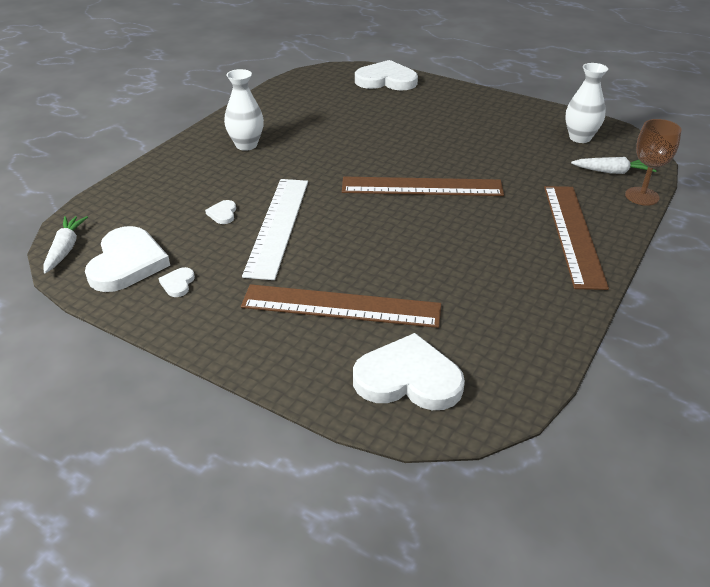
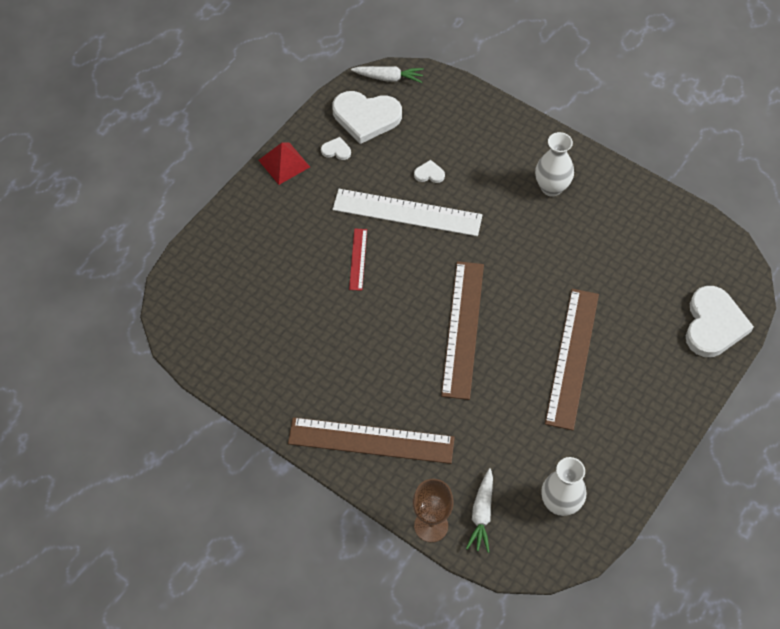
camera: 95 degrees right, 20 degrees up
(194, 328) = (284, 163): none -> red pyramid
(341, 306) = (295, 251): brown ruler -> brown ruler (572, 357)
(346, 256) = (358, 259): none -> red ruler
(408, 378) = (213, 286): white heart -> none

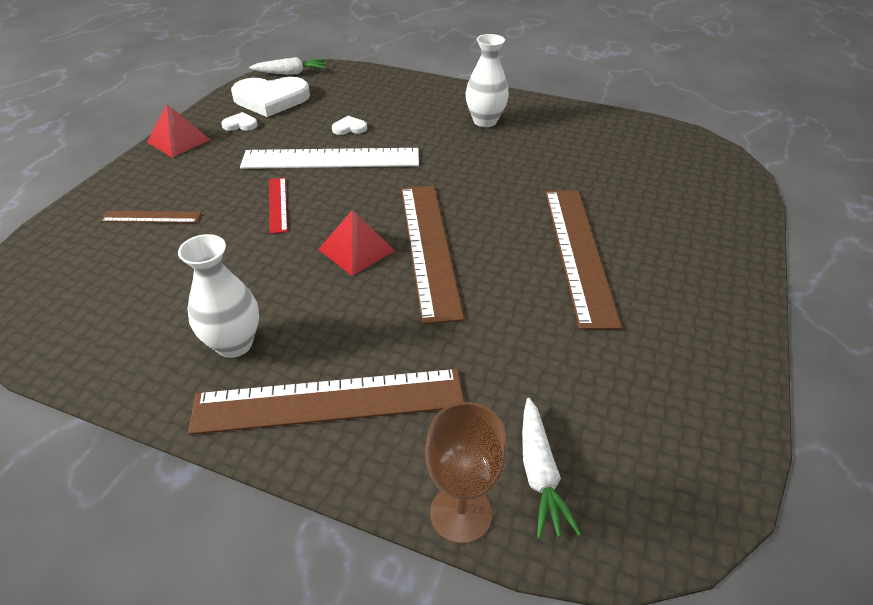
camera: 15 degrees left, 15 degrees down
(263, 253) = (151, 217): none -> brown ruler
(409, 319) = (356, 250): none -> red pyramid
(560, 504) = (653, 429): white vase -> white vase (234, 344)
(713, 324) = (720, 197): white heart -> none

